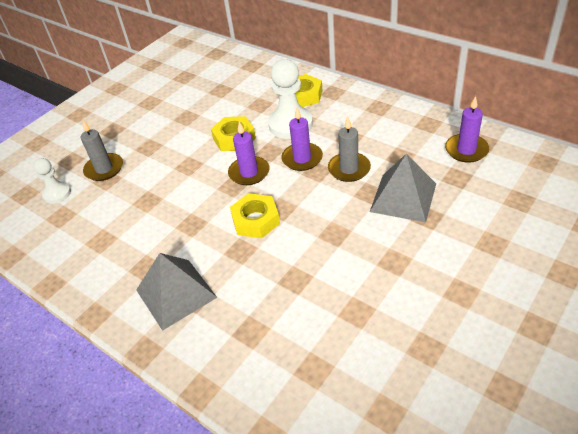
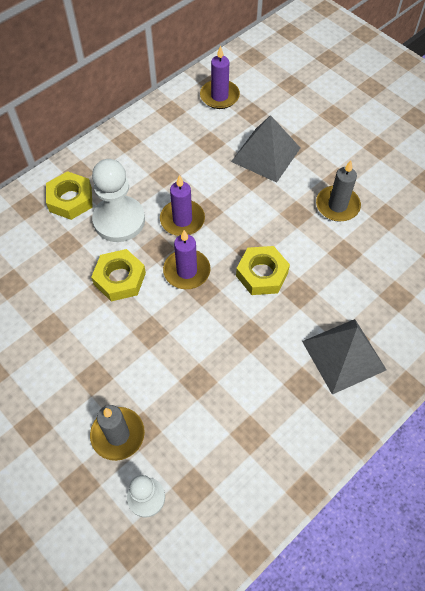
camera: 85 degrees left, 15 degrees up
(349, 169) = (213, 184): grey candle -> grey candle (337, 205)

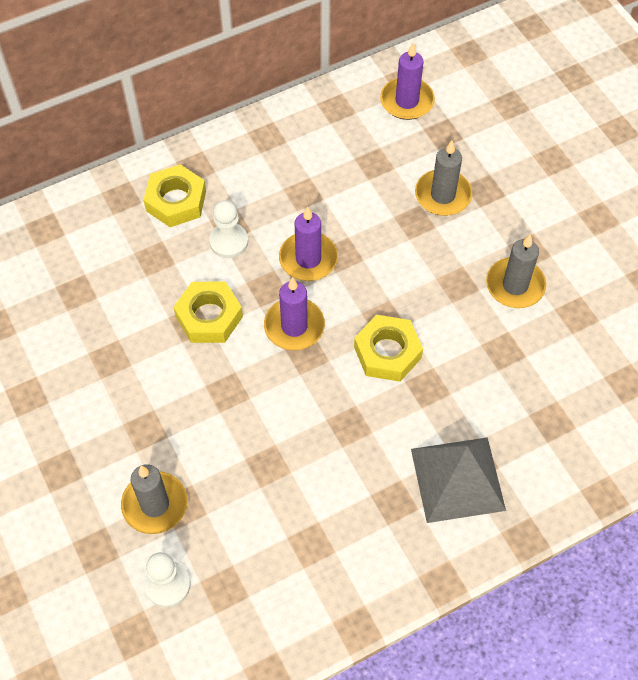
camera: 15 degrees right, 0 degrees up
(119, 220) = (229, 242): white pawn -> white pawn, size x0.58
(265, 154) = (443, 195): grey pyramid -> grey candle

